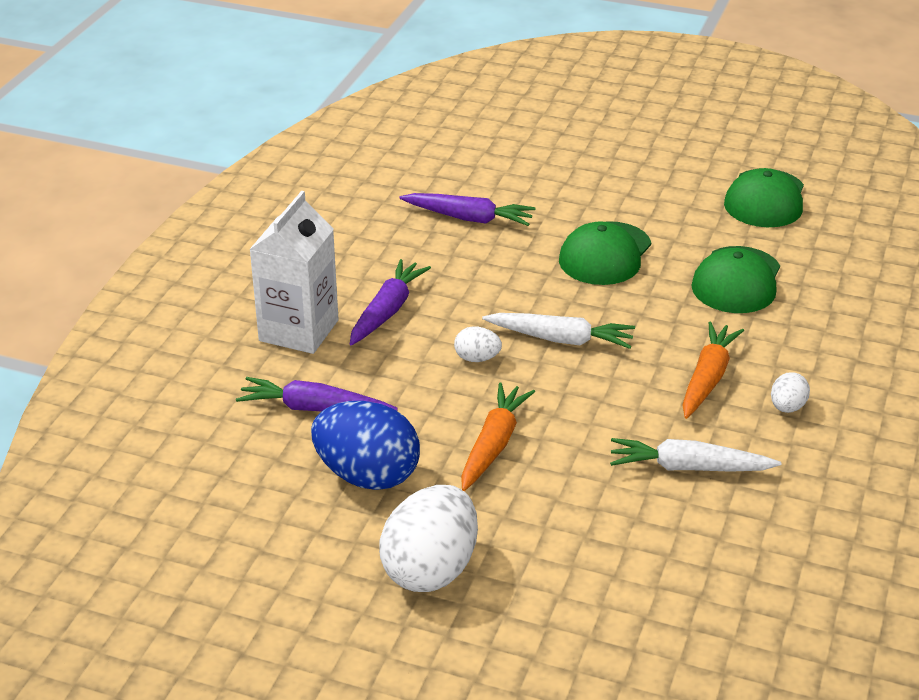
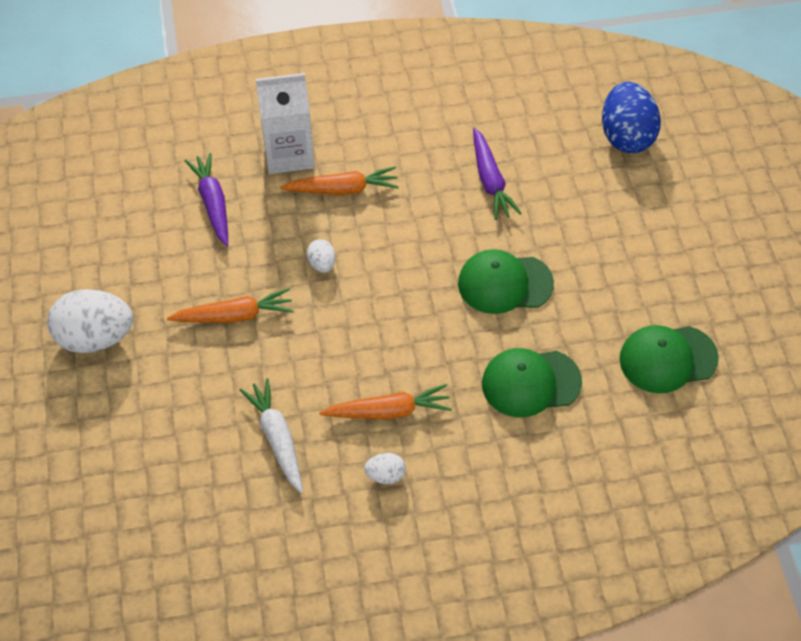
camera: 60 degrees right, 20 degrees up
(367, 476) = (164, 263): blue egg -> blue egg (626, 136)
(387, 311) = (342, 189): purple carrot -> orange carrot
(561, 339) = (376, 302): white carrot -> none

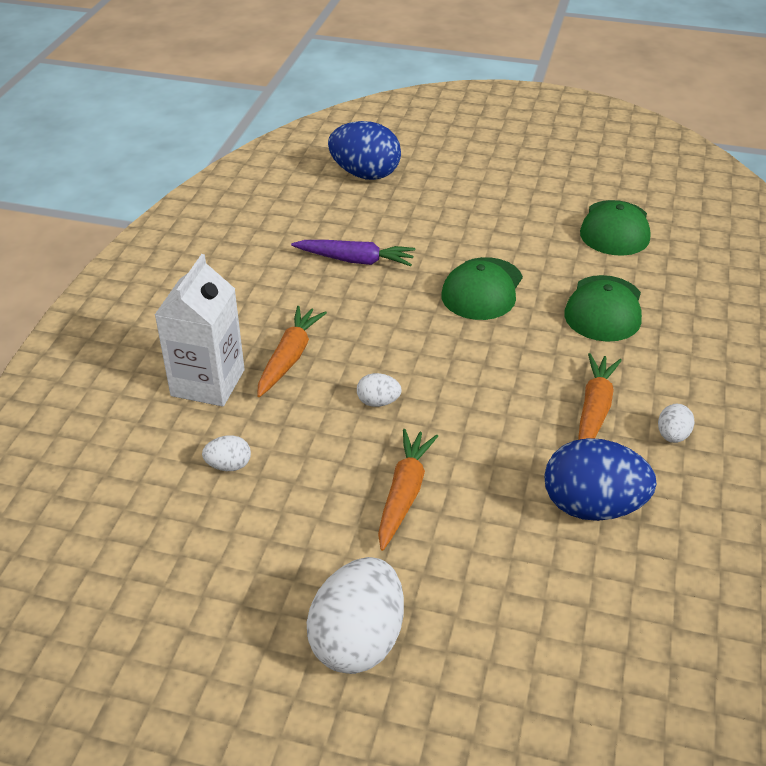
camera: 65 degrees left, 15 degrees down
(213, 203) = (229, 465): purple carrot -> white egg
(277, 438) = (592, 506): white carrot -> blue egg

